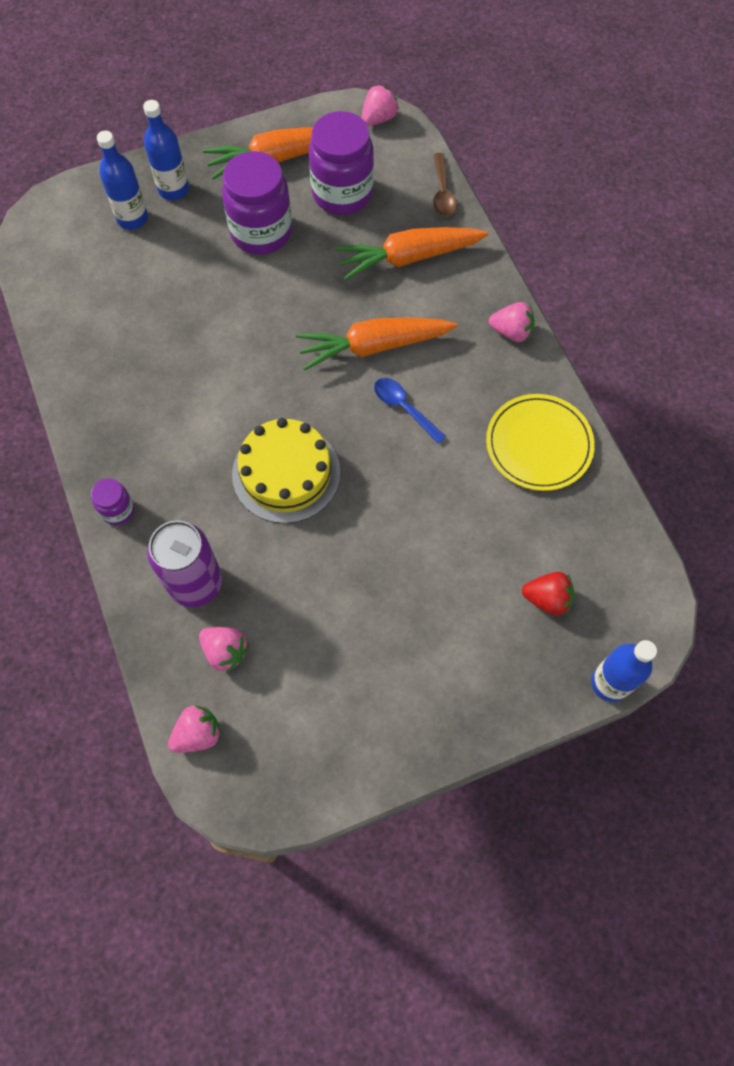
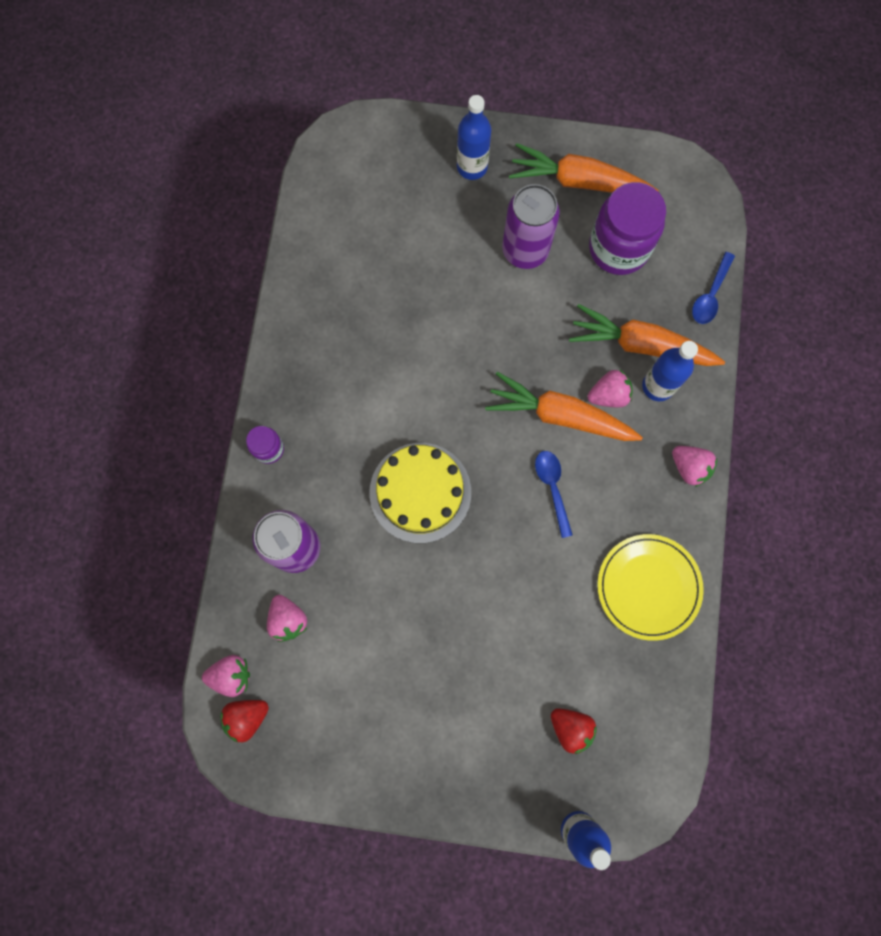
camera: 30 degrees right, 10 degrees up
(132, 218) = (421, 178): blue bottle -> blue bottle (658, 386)
(236, 764) = (247, 717): none -> red strawberry
(261, 232) = (525, 250): purple jar -> purple can
(378, 118) = (696, 187): pink strawberry -> pink strawberry (608, 395)
(442, 192) = (710, 295): brown spoon -> blue spoon

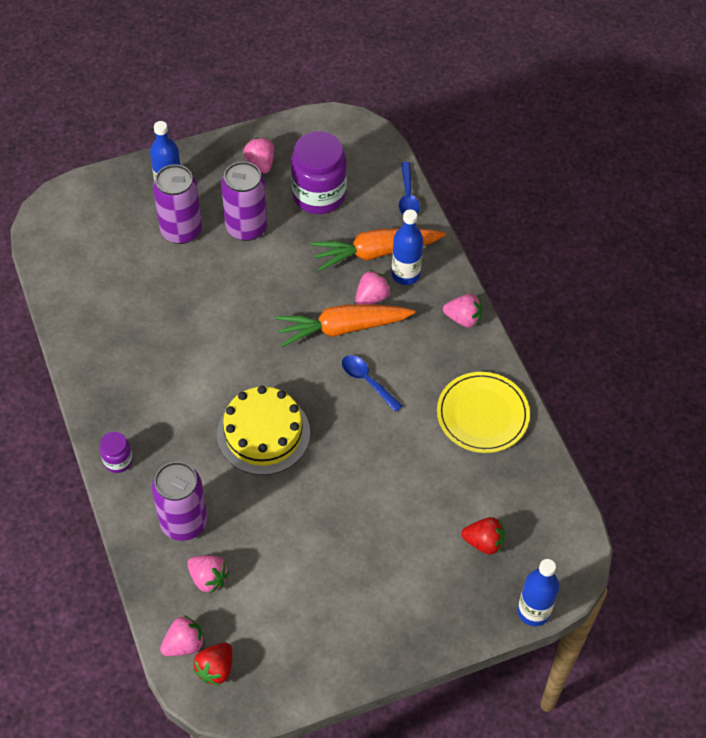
camera: 30 degrees left, 20 degrees down
(458, 222) = (181, 230): none -> purple can
(578, 181) = (260, 163): orange carrot -> pink strawberry

